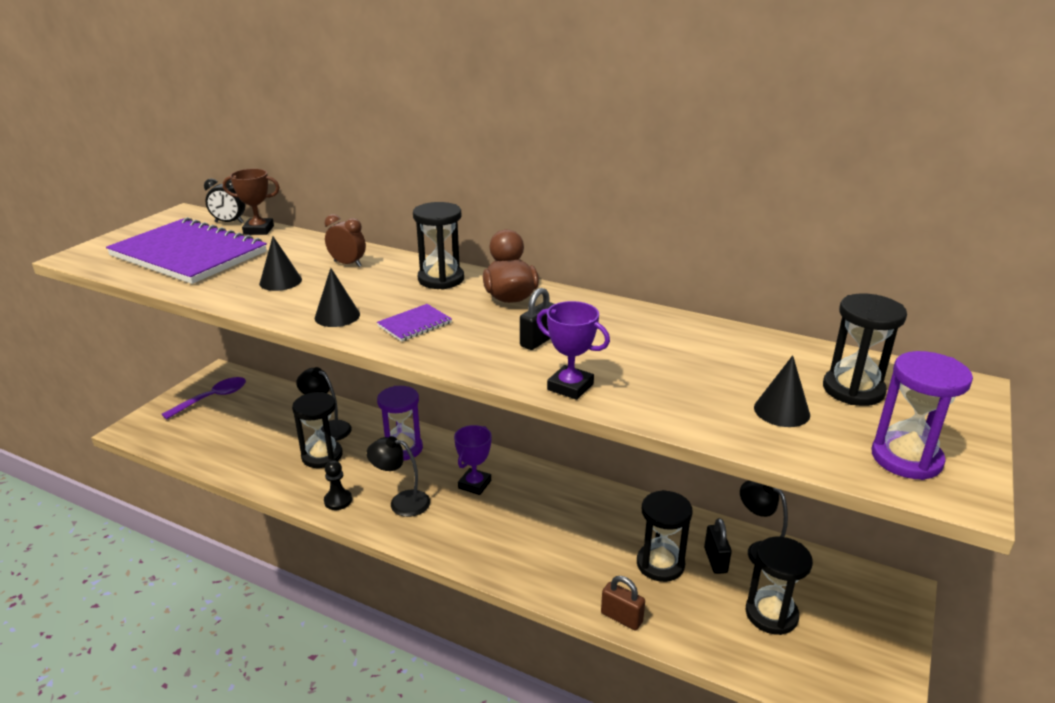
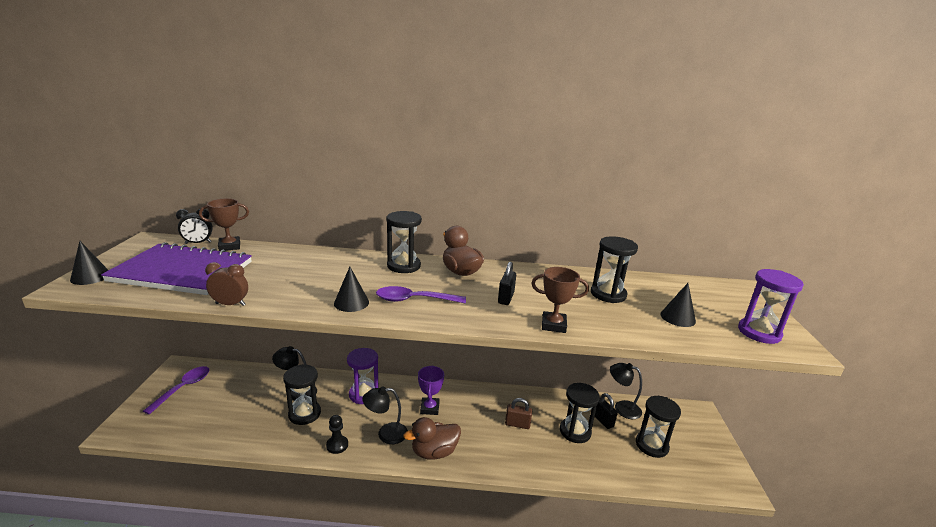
camera: 25 degrees left, 5 degrees down
(280, 281) = (282, 283): black cone -> black cone (90, 277)
(347, 264) = (325, 263): brown clock -> brown clock (230, 304)
(414, 324) = (414, 300): purple notebook -> purple spoon
(447, 538) = (434, 452): none -> brown duck
(570, 387) = (553, 325): purple trophy -> brown trophy
(621, 618) = (575, 474): brown padlock -> brown padlock (517, 424)
(853, 390) = (697, 298): black hourglass -> black hourglass (608, 294)

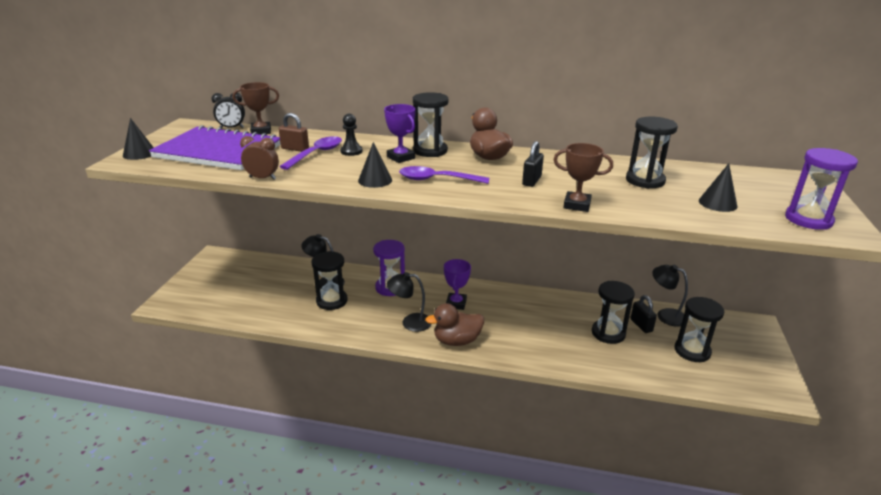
camera: 10 degrees right, 5 degrees up
(183, 388) = (219, 273): purple spoon -> purple spoon (316, 154)
(337, 445) = (362, 329): black pawn -> black pawn (351, 151)
(375, 274) = (401, 157): none -> purple trophy
(517, 424) = (546, 323): brown padlock -> brown padlock (295, 149)

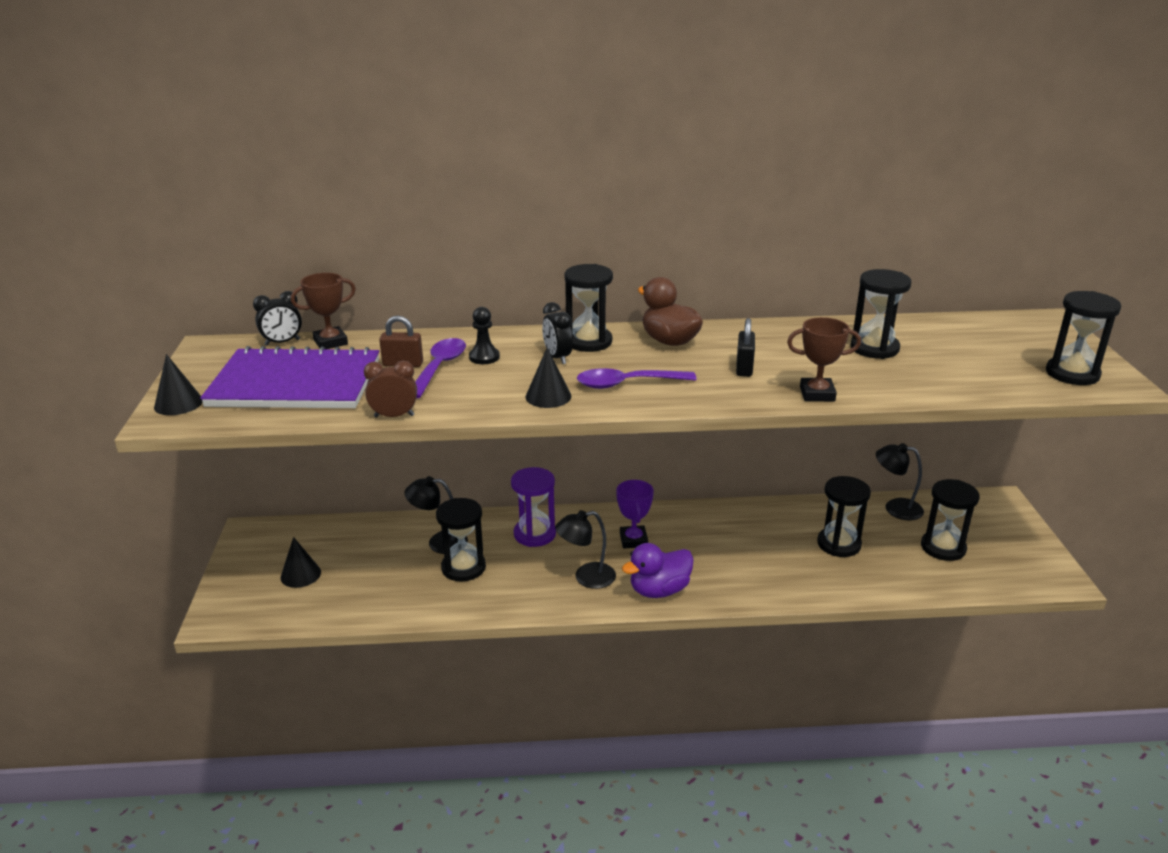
camera: 15 degrees left, 0 degrees up
(401, 157) = (557, 357): purple trophy -> black clock
(457, 341) = (659, 590): brown duck -> purple duck
(641, 325) = (872, 526): black padlock -> none
(717, 203) = (969, 367): black cone -> black cone (300, 574)
(808, 219) = (1072, 374): purple hourglass -> black hourglass

